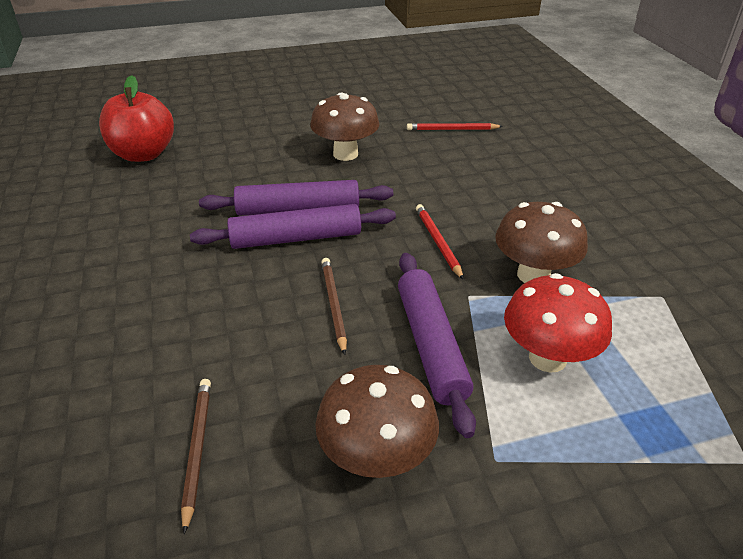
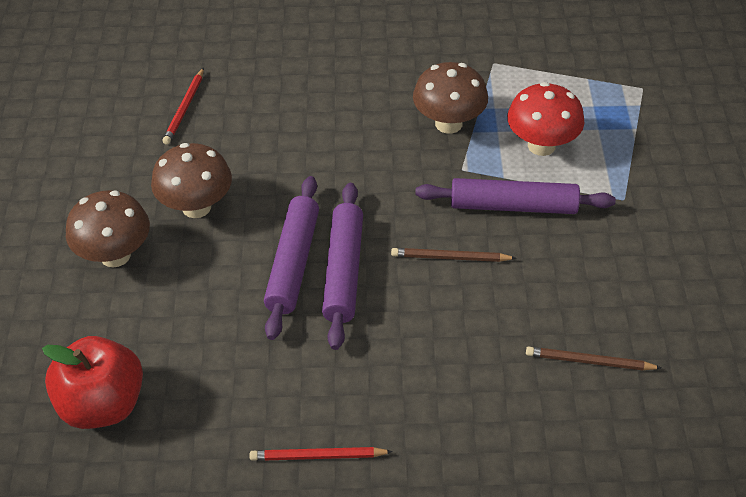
camera: 75 degrees left, 10 degrees up
(376, 458) = (613, 259): brown mushroom -> brown mushroom (115, 255)
(437, 242) = (385, 170): red pencil -> red pencil (318, 456)

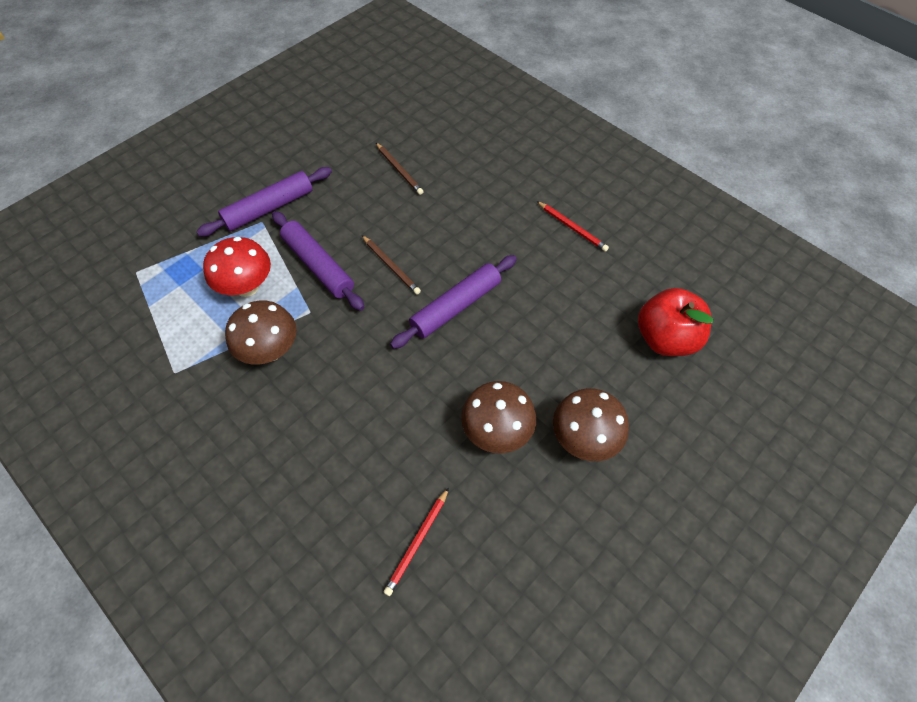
camera: 135 degrees left, 10 degrees up
(185, 108) = (417, 542): red pencil -> red pencil turned 150 degrees clockwise
(293, 263) = (478, 335): purple rolling pin -> purple rolling pin (269, 208)

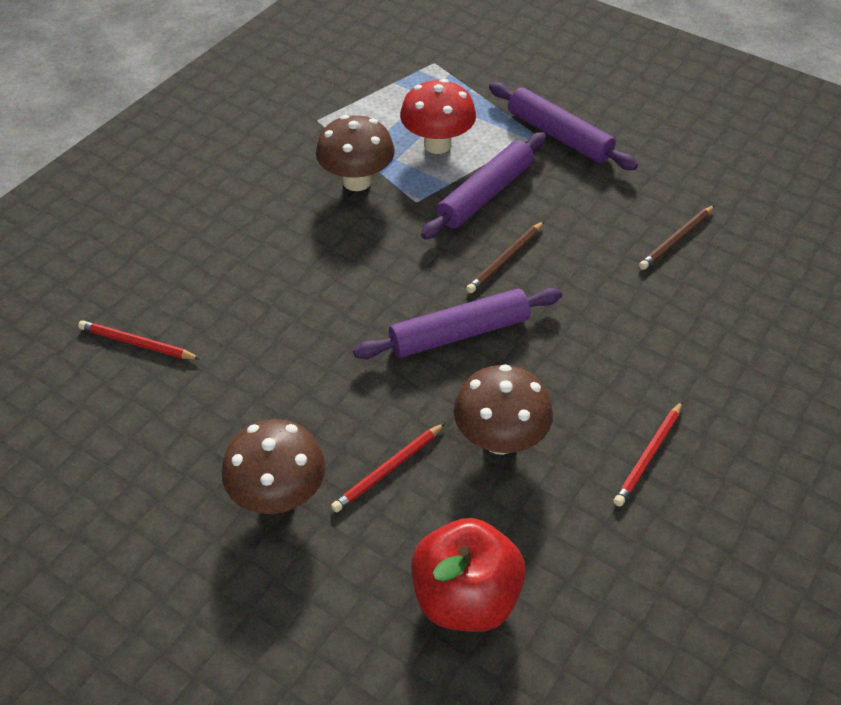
camera: 80 degrees right, 10 degrees down
(455, 306) = (459, 333): purple rolling pin -> purple rolling pin turned 60 degrees counterclockwise
(496, 431) = (279, 399): brown mushroom -> brown mushroom (500, 439)
(568, 367) = (388, 470): none -> red pencil

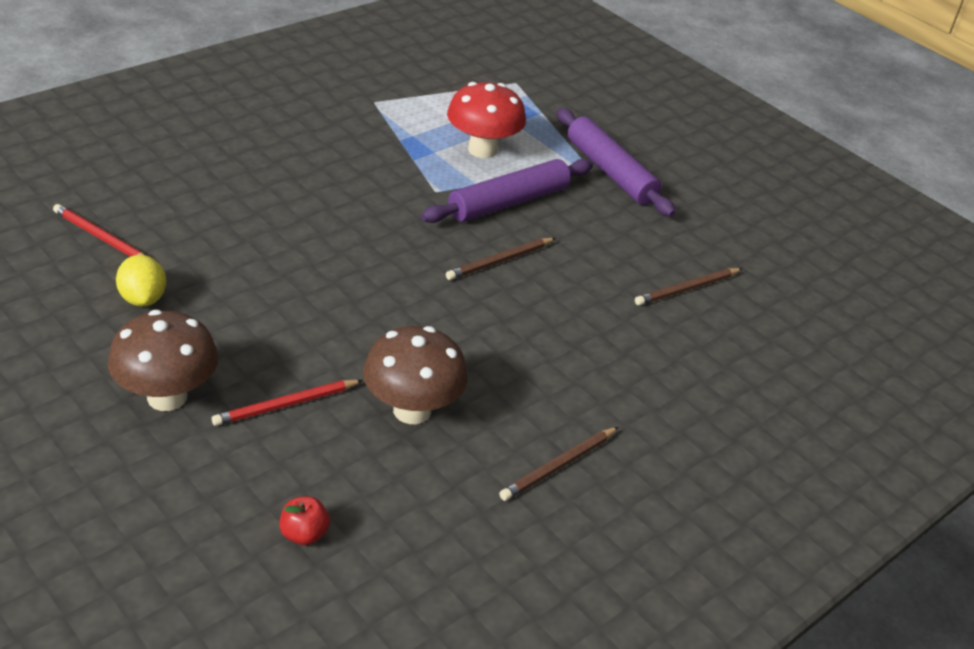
camera: 10 degrees right, 10 degrees down
(207, 398) = (143, 299): none -> yellow lemon
(357, 181) = (385, 160): brown mushroom -> none
(459, 333) = (419, 310): purple rolling pin -> none
(465, 597) = (304, 534): red apple -> red apple, size x0.42
(649, 456) = (559, 466): red pencil -> brown pencil

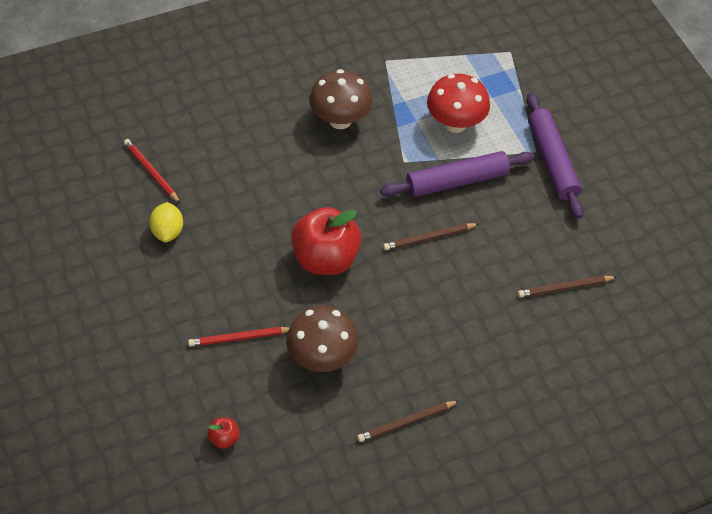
camera: 20 degrees right, 15 degrees up
(167, 397) = (165, 317): brown mushroom -> brown mushroom (340, 120)
(374, 300) = (325, 259): none -> red apple

